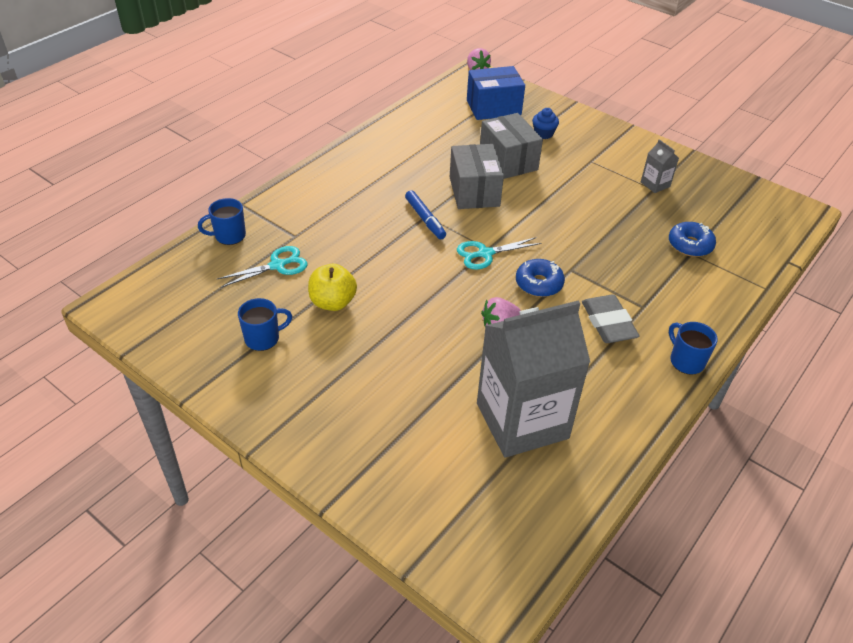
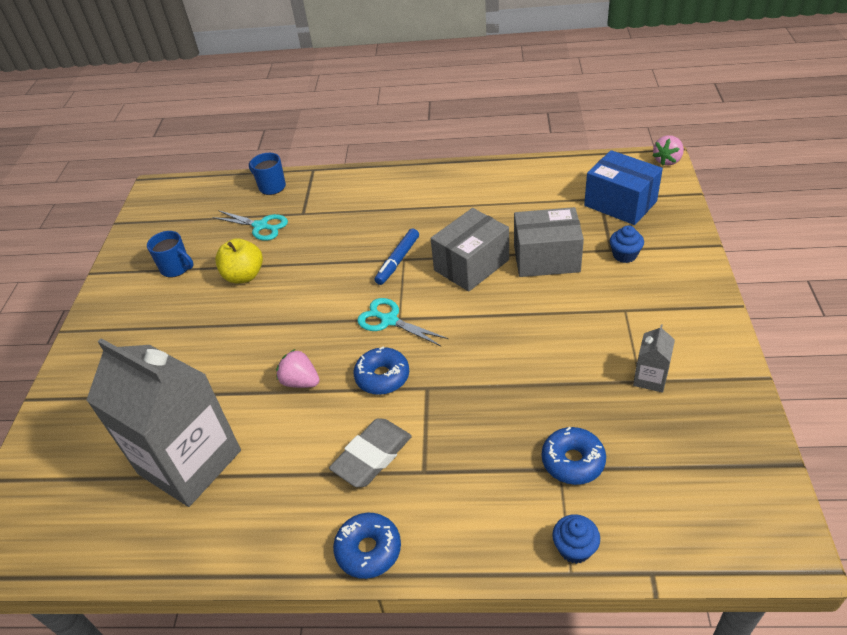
camera: 60 degrees right, 0 degrees up
(508, 161) = (546, 258): grey box -> grey box turned 60 degrees clockwise
(686, 361) = (368, 550): blue mug -> blue donut
(751, 278) = (574, 548): none -> blue cupcake

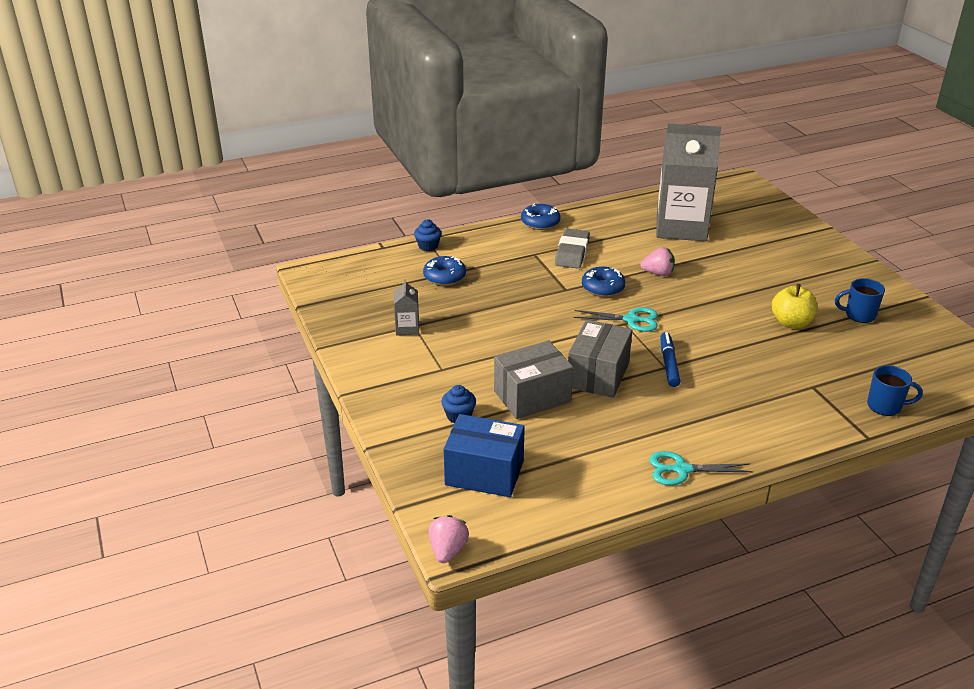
camera: 150 degrees right, 10 degrees down
(261, 226) = (836, 364): turquoise scissors -> turquoise scissors (681, 469)

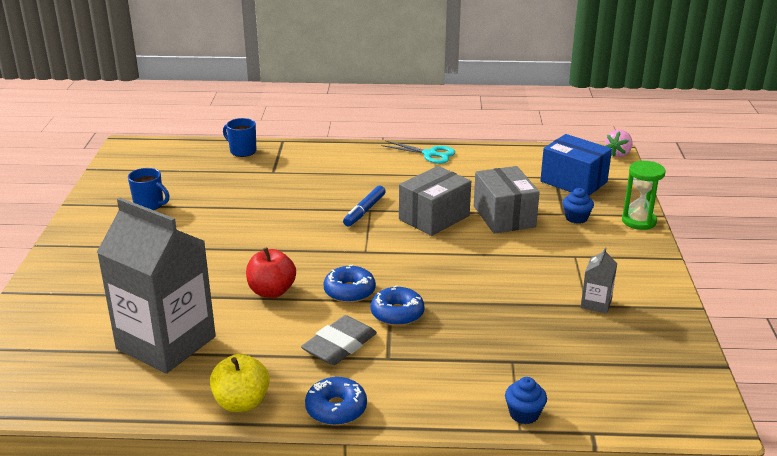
camera: 155 degrees left, 5 degrees down
(392, 431) = (638, 221): none -> green hourglass
(444, 277) = (524, 356): blue donut -> blue donut (397, 313)
(532, 396) = (504, 216): grey box -> grey box turned 75 degrees clockwise
(631, 320) = (356, 252): turquoise scissors -> none
(658, 273) = (271, 291): pink strawberry -> red apple
(791, 323) = (216, 214): yellow apple -> yellow apple (241, 402)

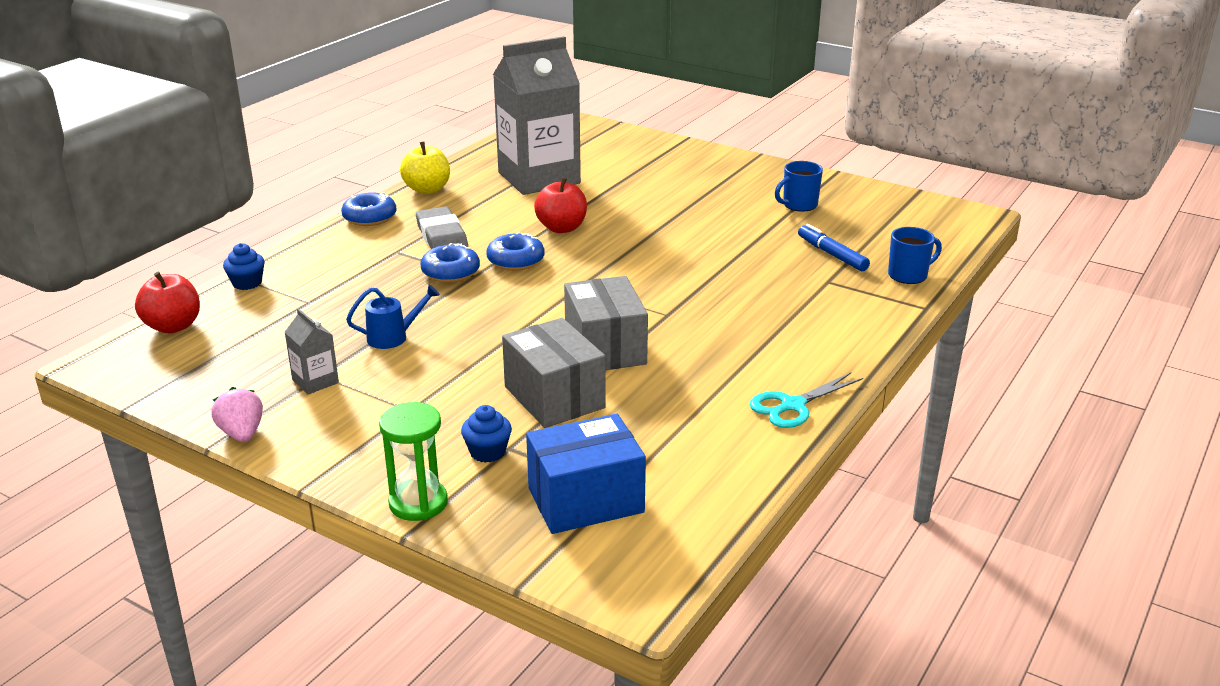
camera: 120 degrees right, 0 degrees up
(364, 211) = (668, 310): blue marker -> blue marker (832, 254)
(504, 216) = (554, 397): grey box -> grey box turned 45 degrees clockwise
(511, 297) = (393, 337): none -> blue watering can
(618, 154) = (633, 604): pink strawberry -> pink strawberry (242, 434)
(625, 413) = (173, 326): none -> red apple

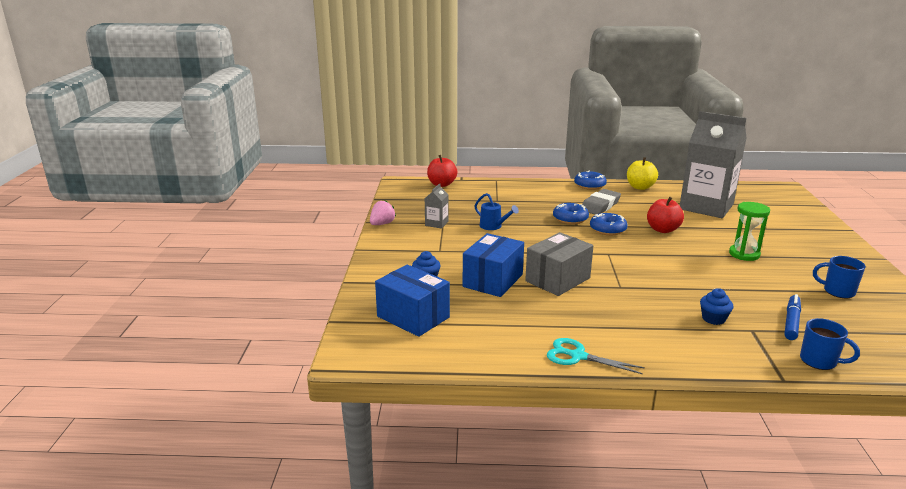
camera: 60 degrees right, 5 degrees down
(247, 283) = (493, 184): blue cupcake -> blue cupcake (713, 319)
(418, 503) = (370, 276): green hourglass -> green hourglass (744, 254)
(554, 397) = (493, 280): grey box -> blue box

